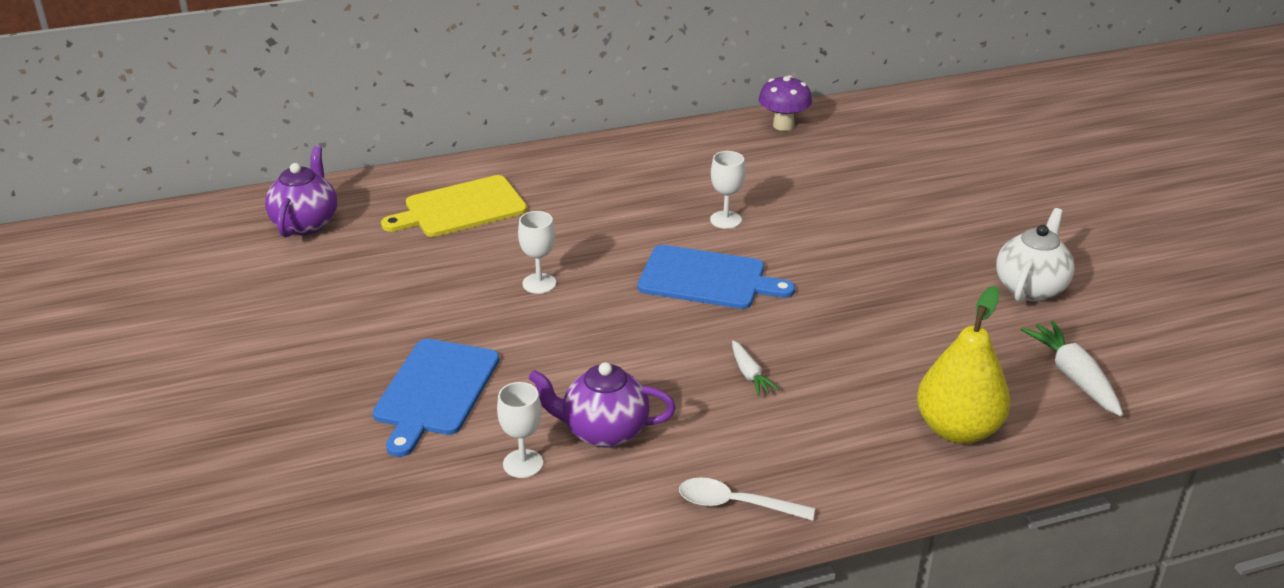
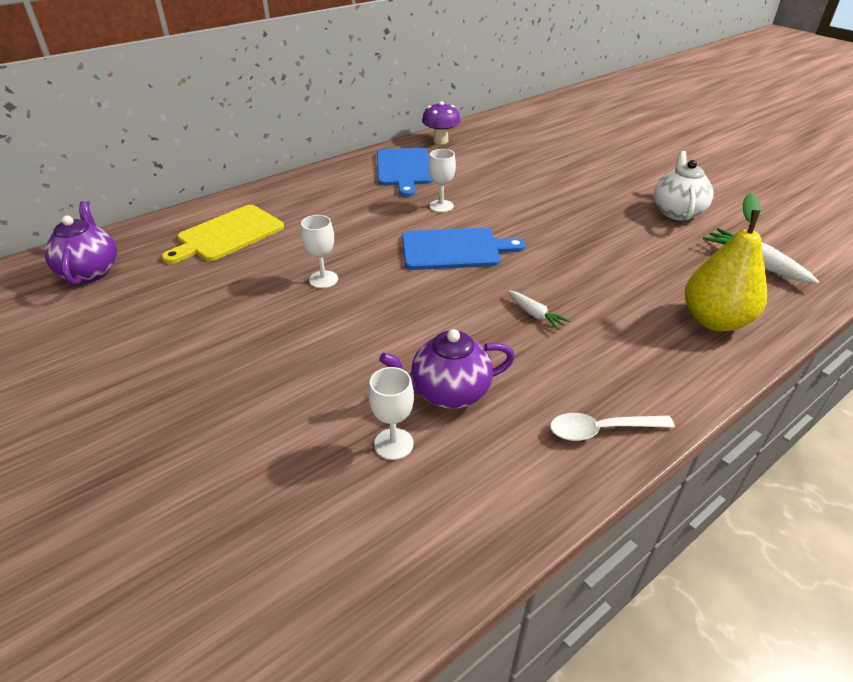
camera: 20 degrees left, 5 degrees up
(435, 391) = (275, 394): blue cutting board -> blue cutting board (404, 169)

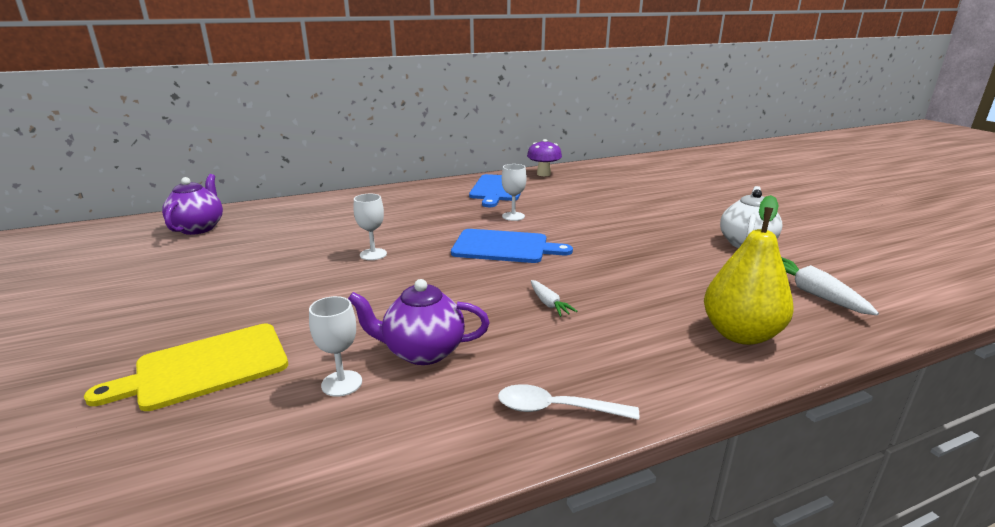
camera: 15 degrees right, 15 degrees down
(227, 234) = (319, 217): yellow cutting board -> yellow cutting board (205, 367)

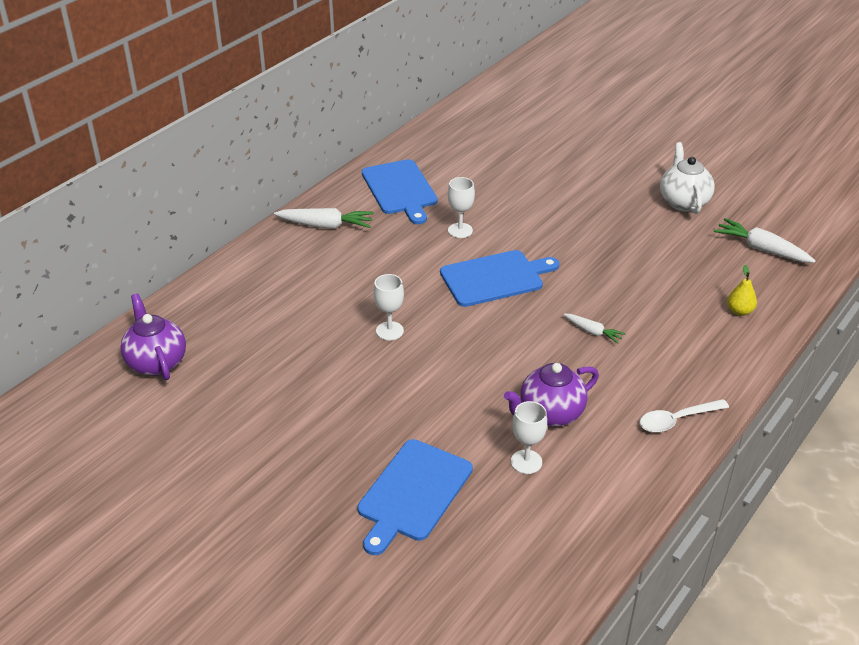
camera: 30 degrees left, 15 degrees up
(205, 367) = (412, 493): yellow cutting board -> blue cutting board
(419, 194) = (326, 225): none -> white carrot
(543, 174) = (420, 145): purple mushroom -> none
(740, 334) = (739, 311): yellow pear -> yellow pear, size x0.46

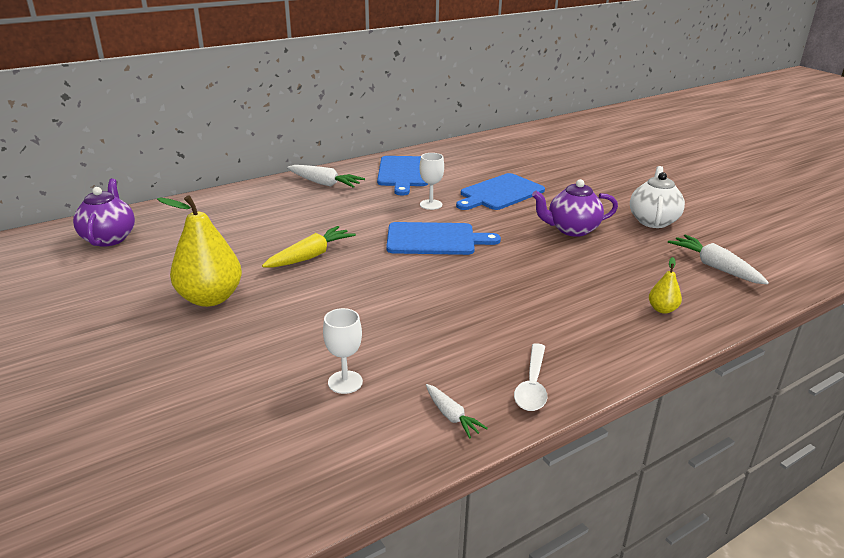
camera: 20 degrees right, 10 degrees down
(333, 408) = (210, 298): none -> yellow pear
(389, 331) = (311, 256): white goblet -> yellow carrot
(412, 493) = (213, 380): blue cutting board -> blue cutting board (499, 193)
(550, 414) = (402, 348): purple teapot -> purple teapot (571, 230)
(593, 332) = (496, 294): white carrot -> white carrot (451, 416)
(677, 420) = (532, 385): white spoon -> white spoon turned 75 degrees counterclockwise

